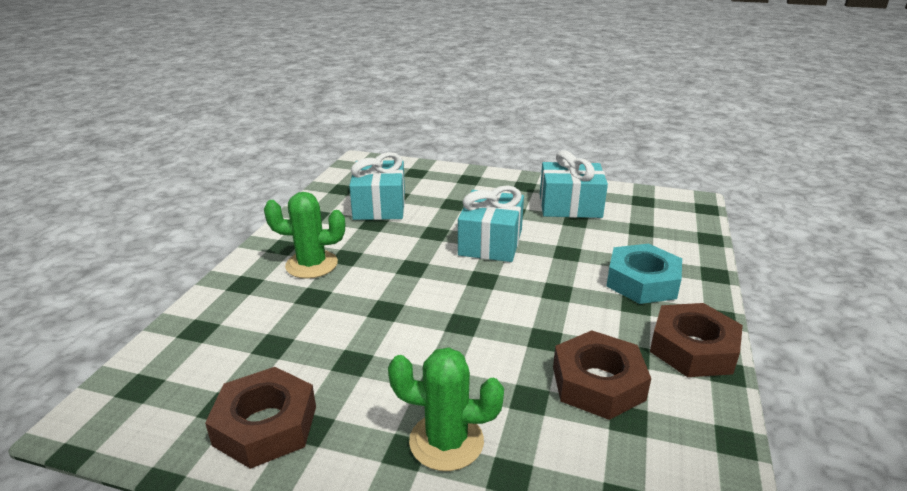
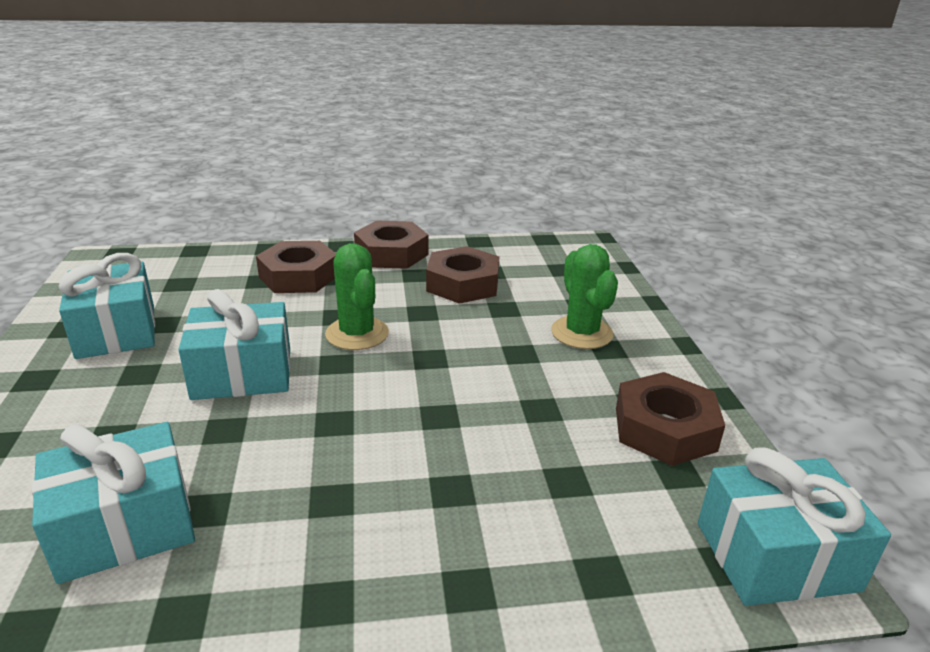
camera: 115 degrees left, 0 degrees up
(114, 413) = (776, 556): none -> turquoise gift
(311, 264) = (373, 528): green cactus -> green cactus (357, 334)
(642, 282) = (299, 276): turquoise nut -> brown nut

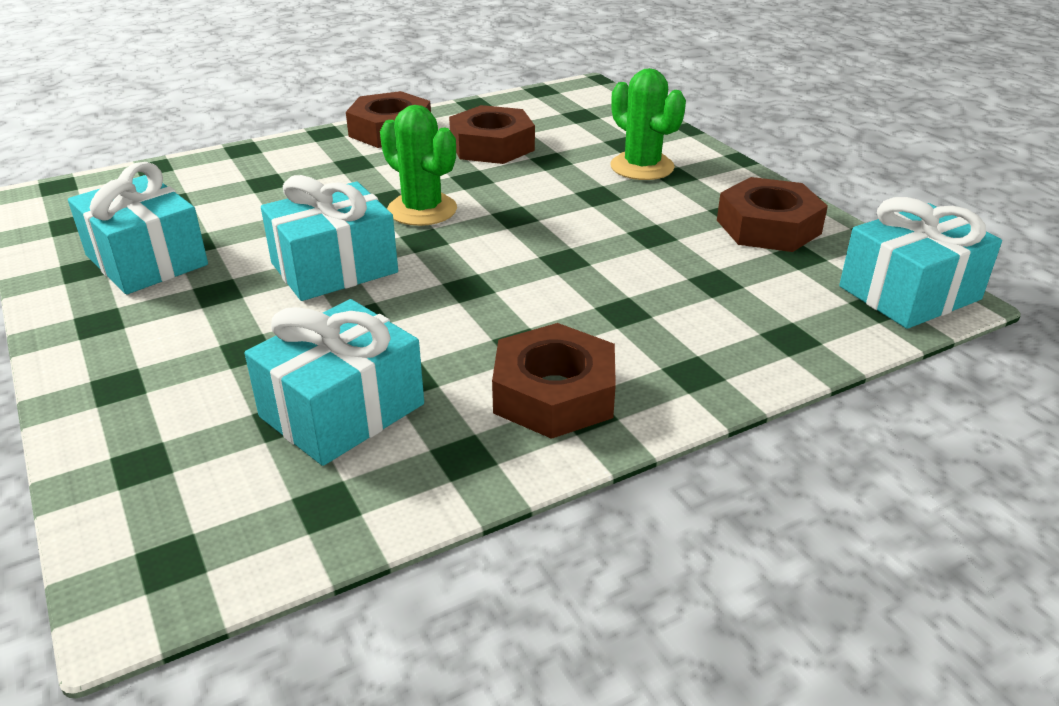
camera: 20 degrees left, 5 degrees up
(299, 276) = (307, 170): brown nut -> brown nut (554, 393)

